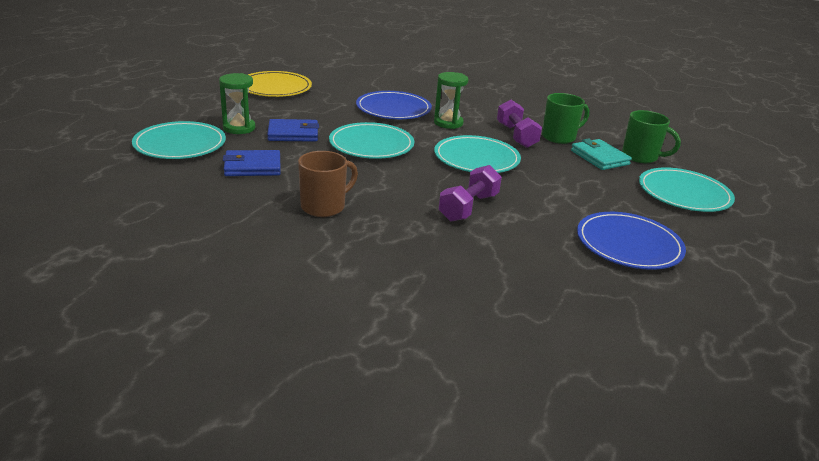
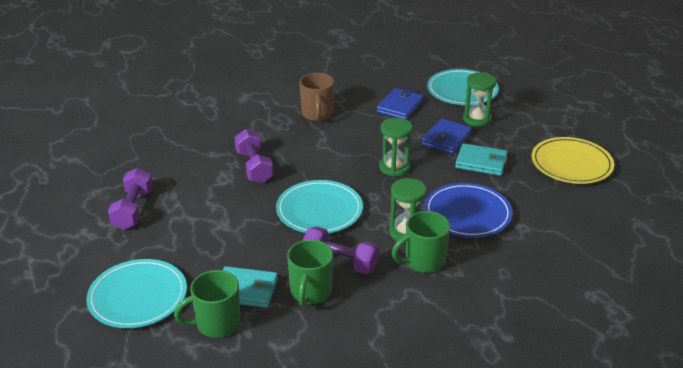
camera: 130 degrees right, 5 degrees up
(315, 115) = (481, 162): none -> turquoise wallet
(371, 144) = (394, 168): turquoise plate -> green hourglass
(468, 112) = (423, 261): none -> green mug
(628, 244) = (133, 210): blue plate -> purple dumbbell

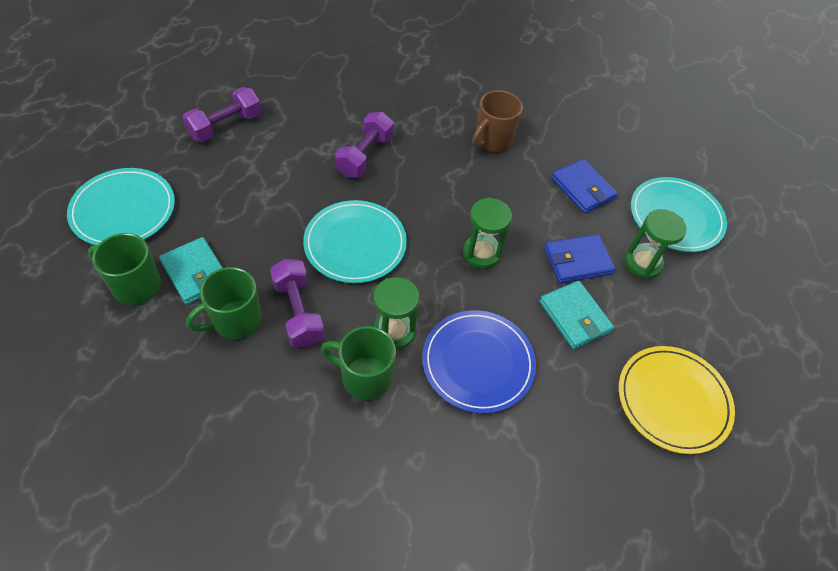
camera: 40 degrees right, 20 degrees up
(400, 106) = (582, 189): blue wallet -> blue wallet turned 75 degrees clockwise

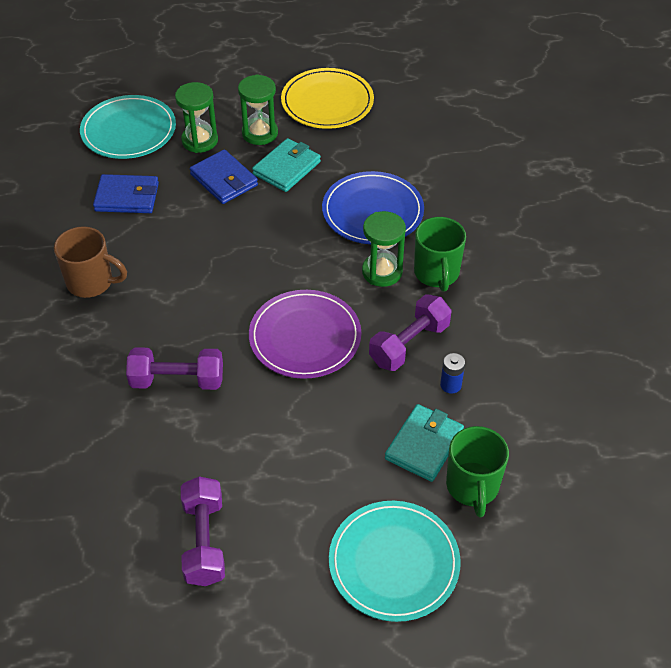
camera: 110 degrees left, 5 degrees down
(225, 126) = (204, 541): purple dumbbell -> purple dumbbell turned 60 degrees clockwise
(235, 321) = (450, 385): green mug -> blue battery
(355, 244) = (305, 337): turquoise plate -> purple plate
(481, 253) = (256, 243): green hourglass -> green hourglass (260, 133)
(582, 189) = (127, 197): blue wallet -> blue wallet turned 60 degrees clockwise

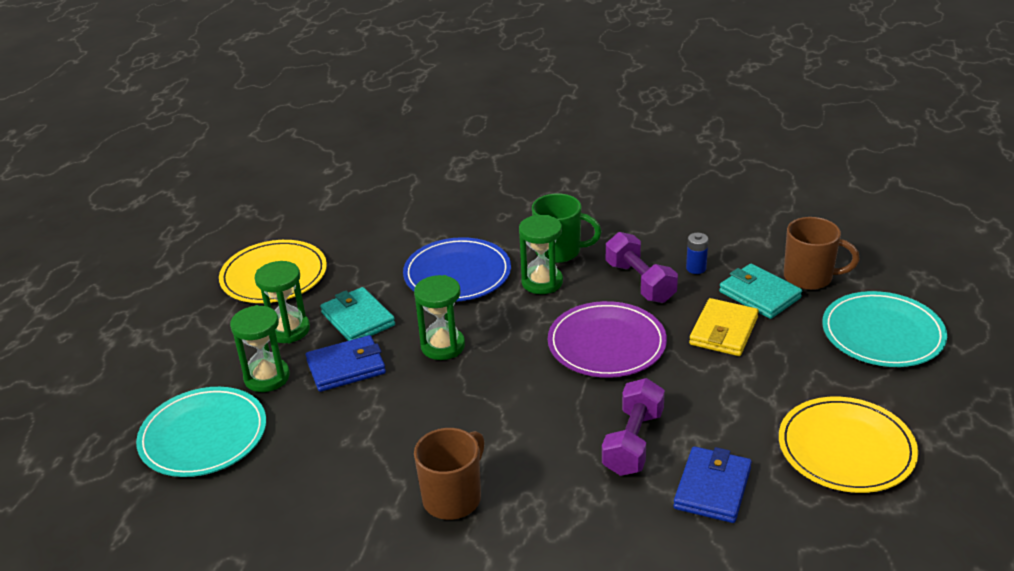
camera: 70 degrees left, 15 degrees down
(127, 197) = (324, 450): blue wallet -> blue wallet (712, 488)
(204, 541) = (846, 448): purple dumbbell -> yellow plate
(267, 229) = (443, 346): none -> green hourglass
(352, 423) = (723, 331): none -> yellow wallet
(472, 487) = (809, 277): green mug -> brown mug

